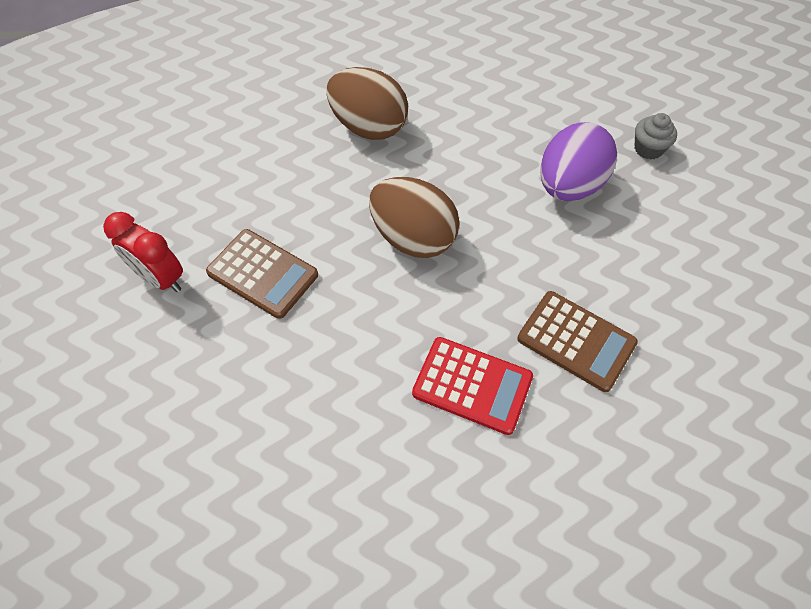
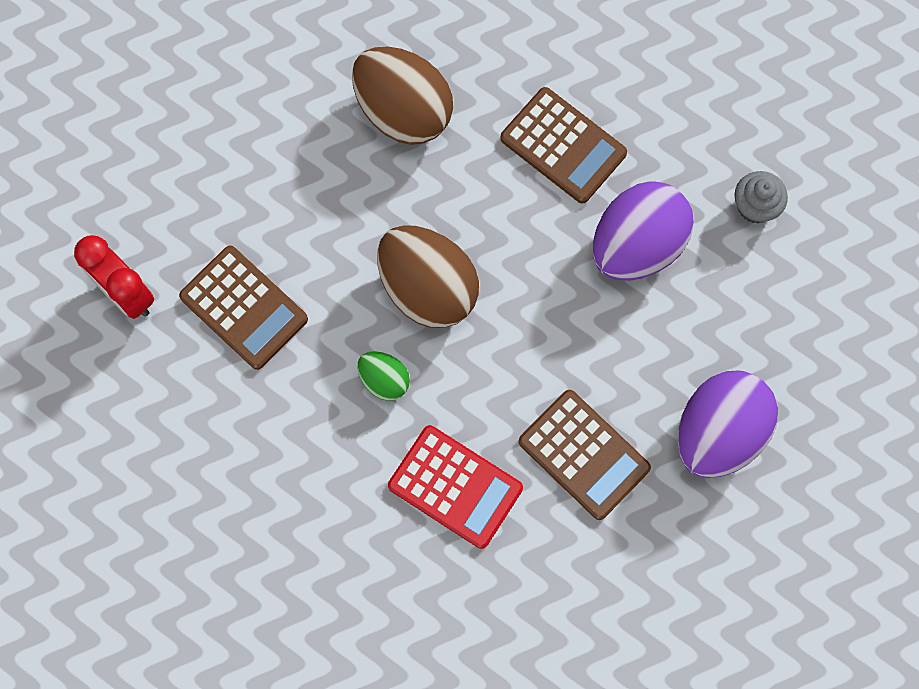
camera: 10 degrees right, 15 degrees up
(391, 310) = (384, 380): none -> green egg
(493, 131) = (563, 146): none -> brown calculator
(681, 306) = (718, 433): none -> purple egg

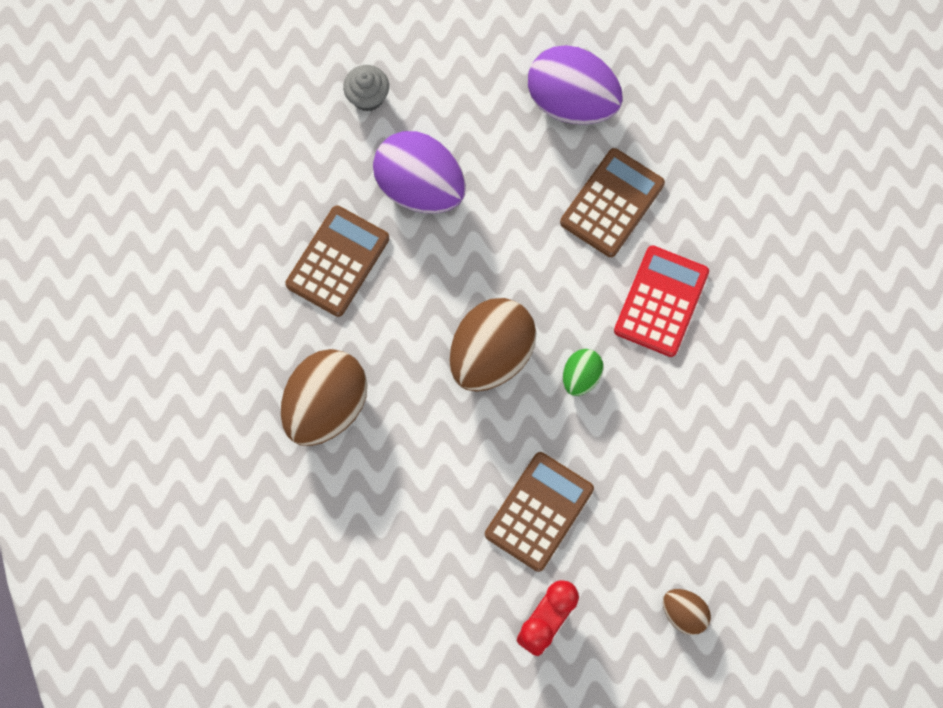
camera: 100 degrees left, 0 degrees up
(101, 439) = (683, 613): none -> brown egg

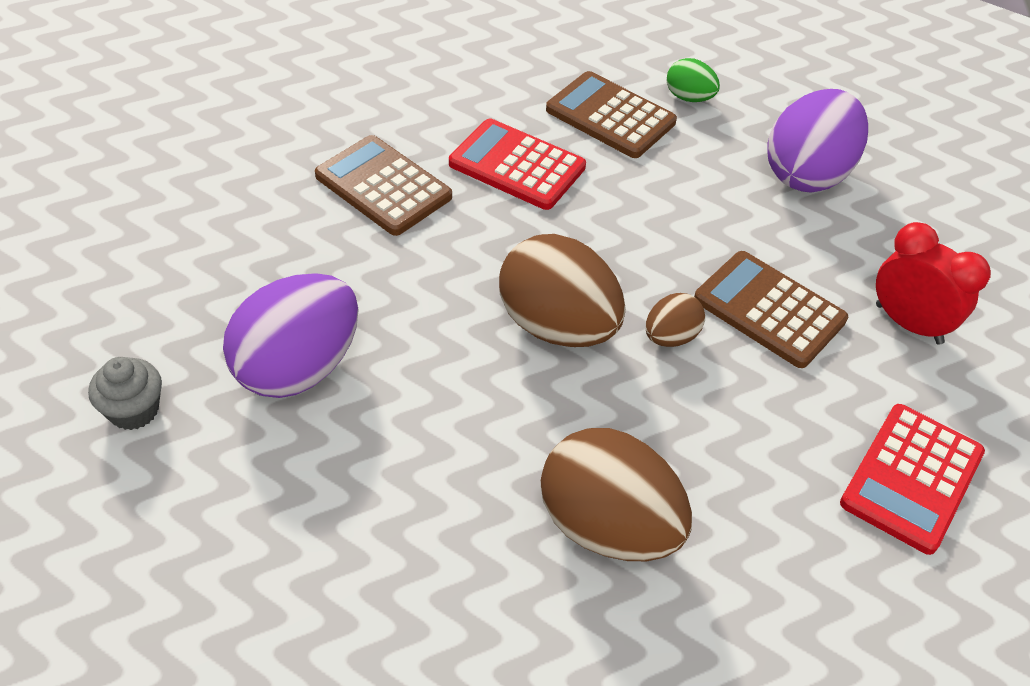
camera: 85 degrees left, 25 degrees down
(337, 261) = (383, 482): brown calculator -> brown calculator (610, 116)
(397, 611) = (911, 478): none -> red calculator
(572, 101) = (236, 201): purple egg -> purple egg (807, 174)
(581, 376) = (599, 246): green egg -> green egg (689, 98)
(683, 613) = (885, 205): brown egg -> brown egg (670, 337)

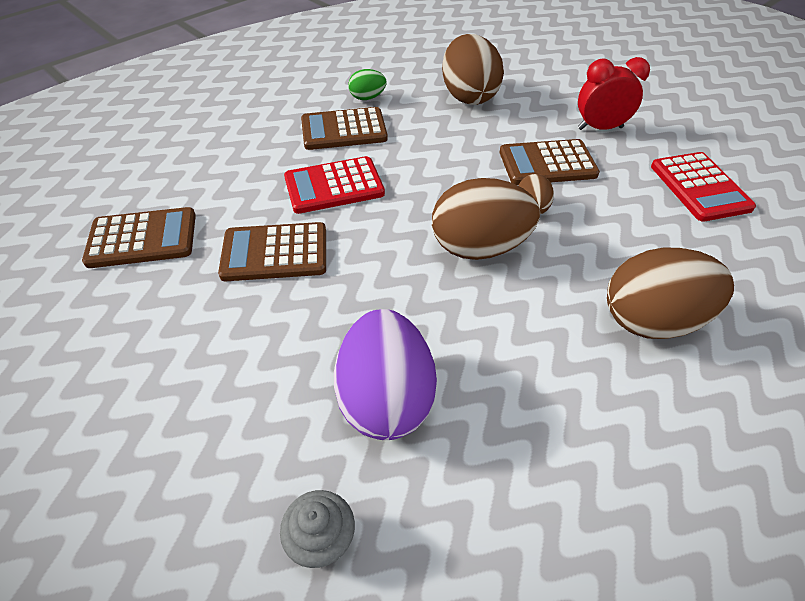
camera: 45 degrees left, 0 degrees up
(307, 95) = (142, 239): none -> brown calculator
(807, 174) = (468, 96): purple egg -> brown egg

